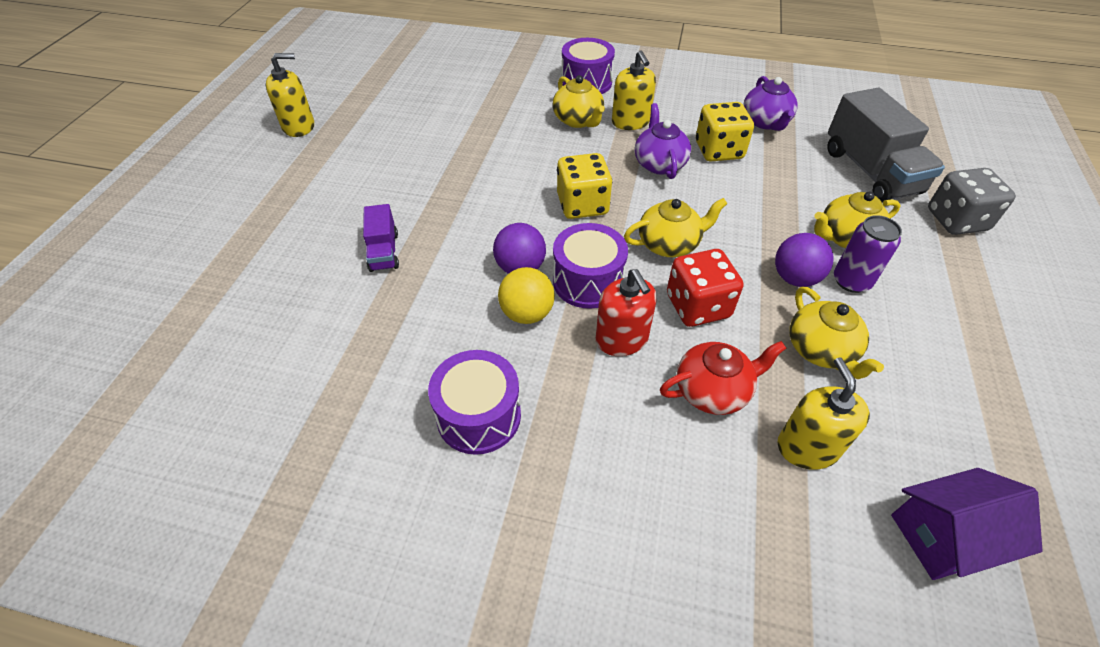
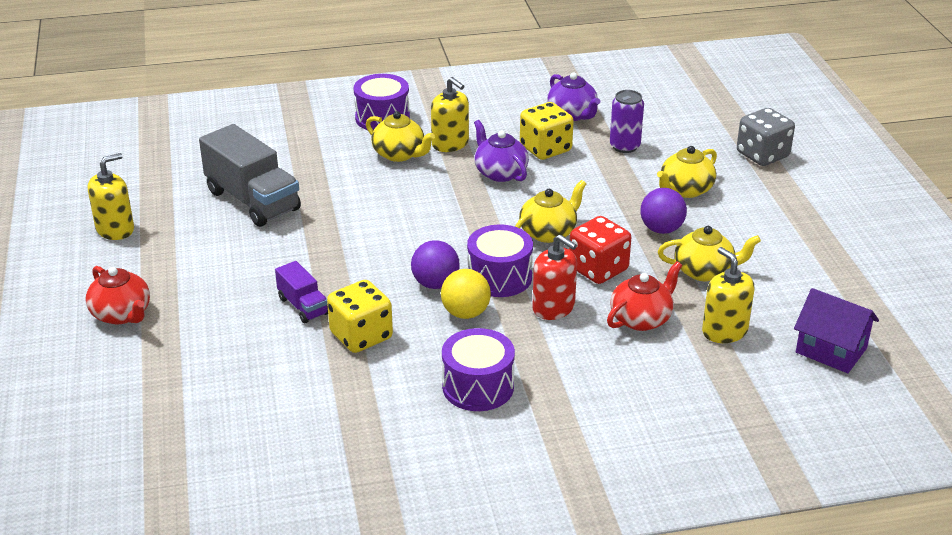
camera: 25 degrees left, 15 degrees down
(235, 209) = (122, 314): none -> red teapot
(582, 205) = (454, 223): yellow dice -> yellow dice (361, 336)
(821, 350) = (705, 271): yellow teapot -> yellow teapot turned 45 degrees counterclockwise
(851, 281) = (704, 219): purple can -> purple can (624, 146)
(870, 171) = (681, 134): grey truck -> grey truck (253, 200)
(944, 536) = (831, 350): purple house -> purple house turned 75 degrees clockwise

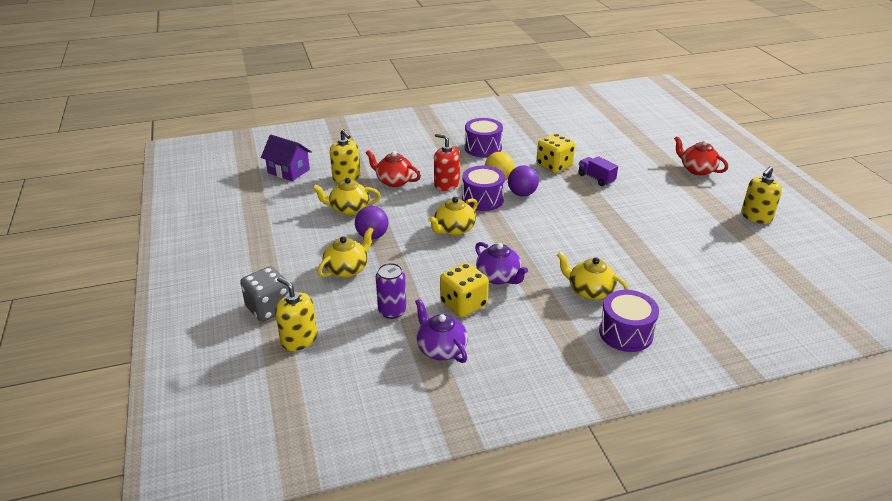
camera: 175 degrees right, 0 degrees up
(253, 200) = (679, 242): grey truck -> none
(450, 144) = (550, 305): yellow soap dispenser -> yellow soap dispenser (299, 339)
(598, 269) = (419, 207): red dice -> none
(641, 319) = (394, 181): red teapot -> red teapot turned 75 degrees clockwise

